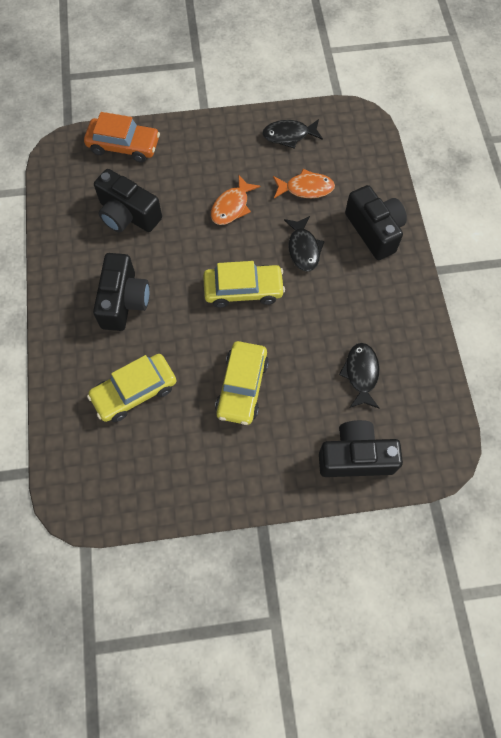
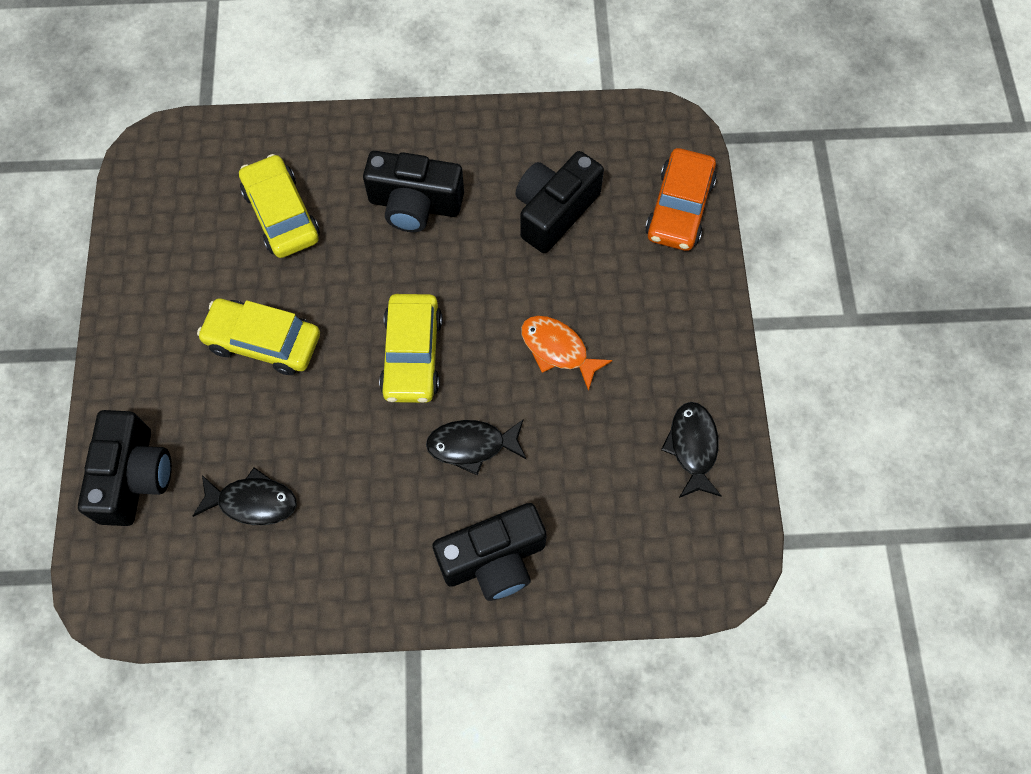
camera: 95 degrees right, 0 degrees up
(306, 188) = (584, 462): orange fish -> none

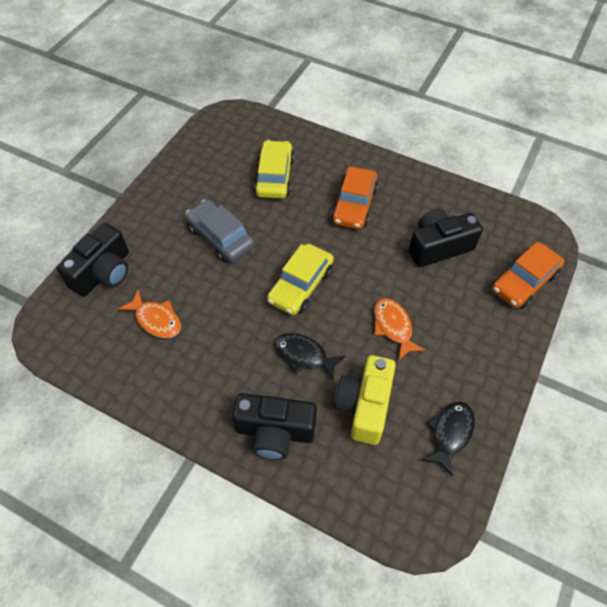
camera: 30 degrees right, 10 degrees down
(252, 502) = (156, 319): black fish -> orange fish
(263, 342) = (220, 237): yellow car -> grey car
(415, 204) = (354, 205): black camera -> orange car
(579, 469) = (364, 406): none -> yellow camera

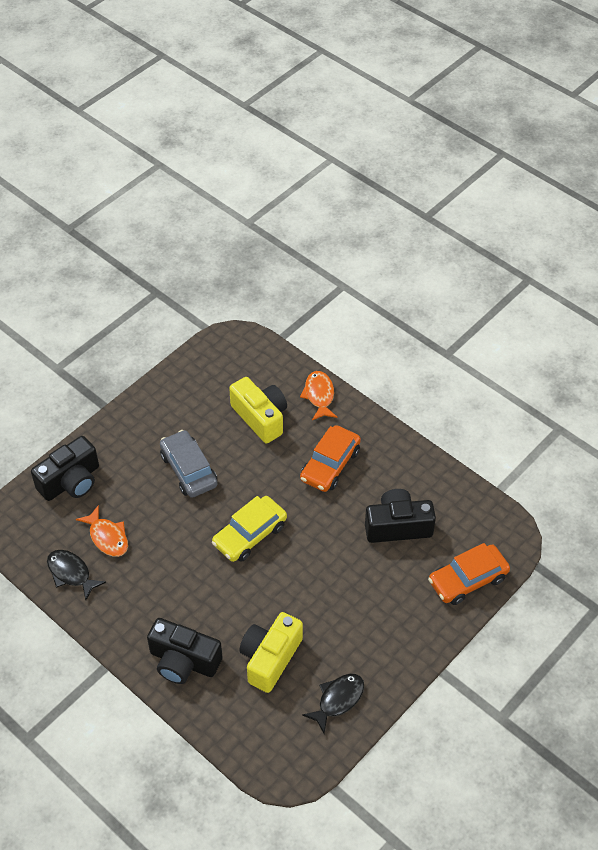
camera: 15 degrees right, 5 degrees down
(274, 176) = (260, 417): yellow car -> yellow camera
(304, 355) = (231, 601): black fish -> black fish (71, 573)
(393, 327) = (323, 594): orange fish -> orange fish (319, 395)

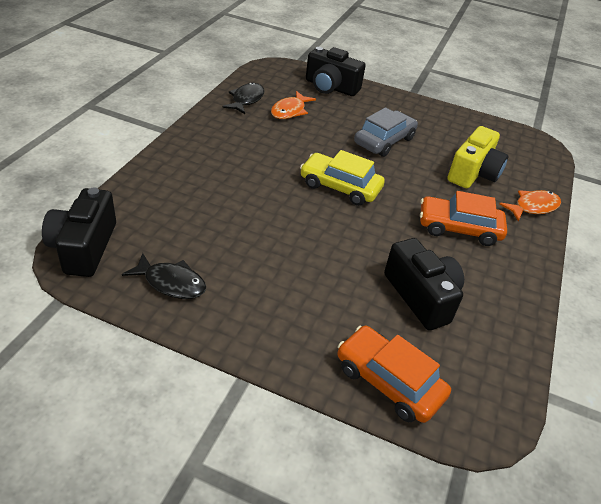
camera: 65 degrees right, 10 degrees down
(183, 661) = (184, 169): black camera -> black camera (84, 247)
(270, 658) = (206, 222): yellow camera -> none

